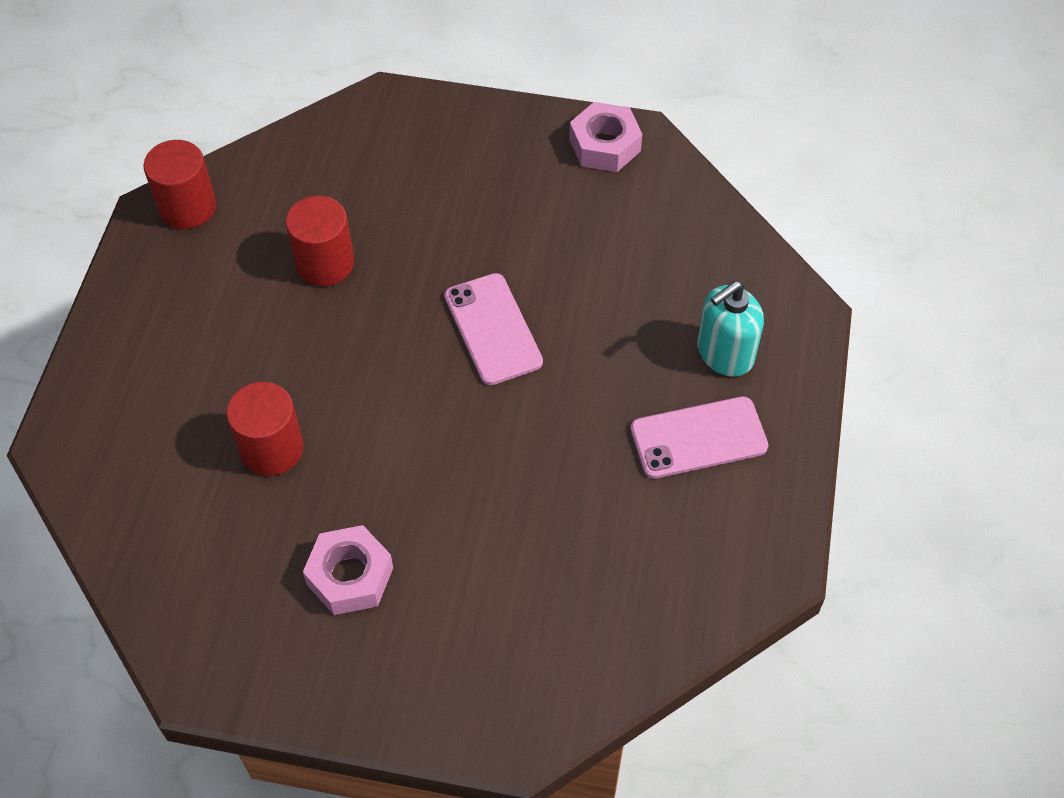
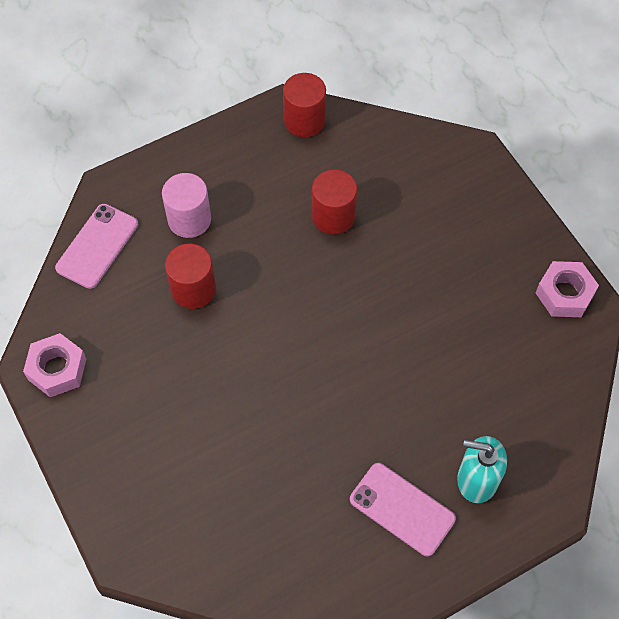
camera: 50 degrees right, 5 degrees up
(185, 393) = (189, 219): none -> pink cylinder
(350, 576) = (151, 391): pink nut -> pink nut (57, 369)
(493, 329) = (372, 337): pink phone -> pink phone (97, 246)

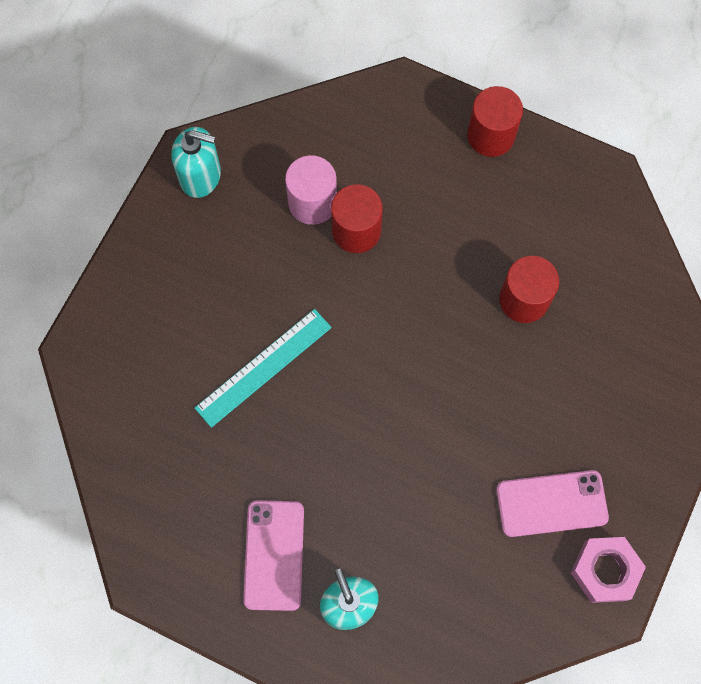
camera: 55 degrees right, 10 degrees up
(57, 369) = (201, 176): pink nut -> turquoise soap dispenser
(97, 246) = (338, 121): pink phone -> pink phone (551, 503)
(189, 219) = (423, 177): pink cylinder -> pink cylinder (312, 202)
(249, 422) = (263, 367): none -> turquoise ruler
(304, 120) = (608, 203): red cylinder -> red cylinder (491, 135)

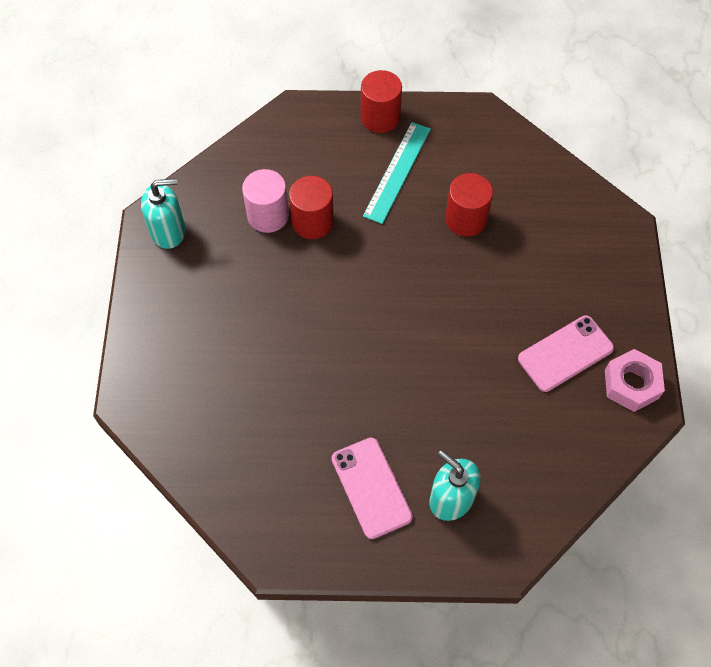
camera: 25 degrees left, 10 degrees down
(263, 367) = (290, 350): turquoise ruler -> turquoise ruler (397, 172)

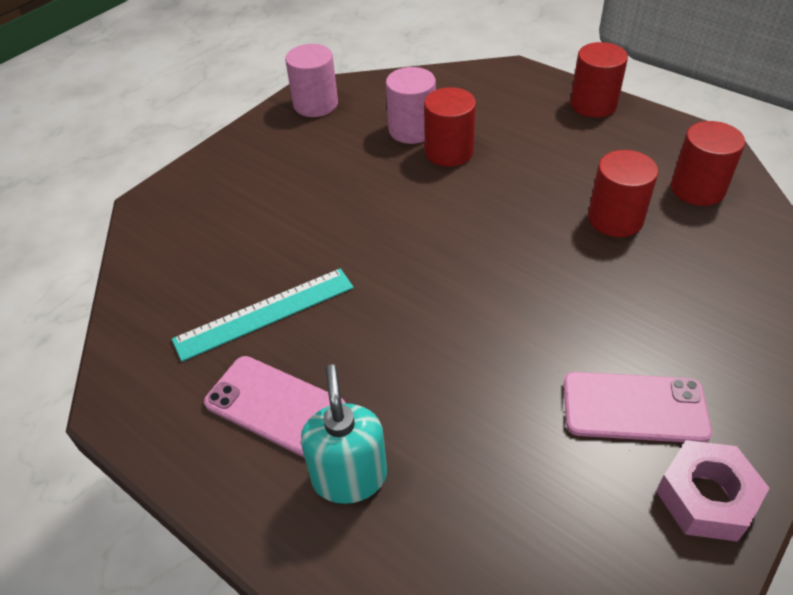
camera: 40 degrees right, 15 degrees down
(168, 231) = (315, 104): turquoise soap dispenser -> pink cylinder
(371, 487) = (275, 405): pink phone -> pink phone turned 75 degrees counterclockwise
(397, 172) = (573, 150): turquoise ruler -> turquoise ruler (265, 313)
(498, 163) = (697, 189): none -> red cylinder

